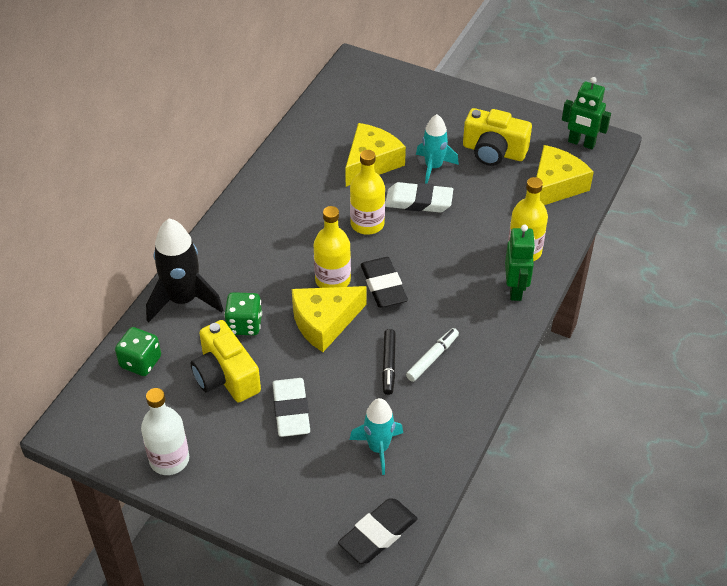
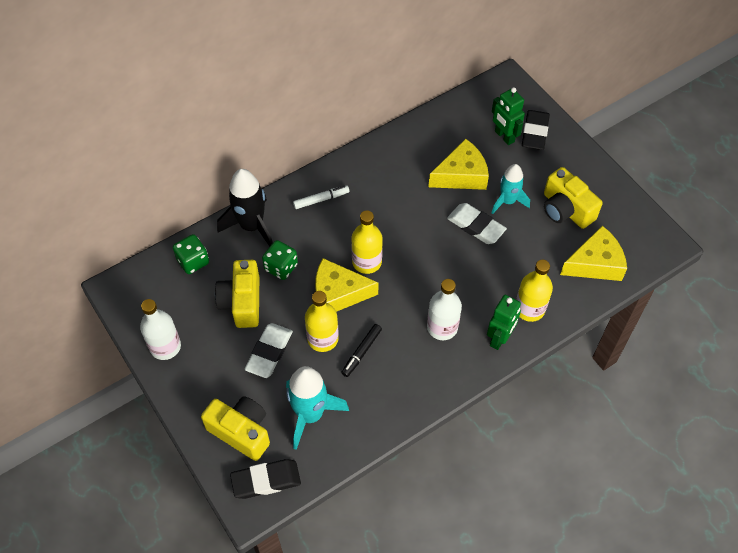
camera: 30 degrees right, 10 degrees up
(316, 501) = (241, 431): none -> yellow camera
(367, 224) = (423, 227): yellow bottle -> yellow bottle (323, 339)
(378, 448) = (310, 415): turquoise rocket -> turquoise rocket, size x1.52
(383, 286) = (401, 285): black eraser -> black eraser (534, 133)
(432, 358) = (397, 363): white marker -> white marker (321, 199)
(453, 305) = (442, 327): none -> white bottle
(581, 143) = (645, 235): green robot -> green robot (504, 136)

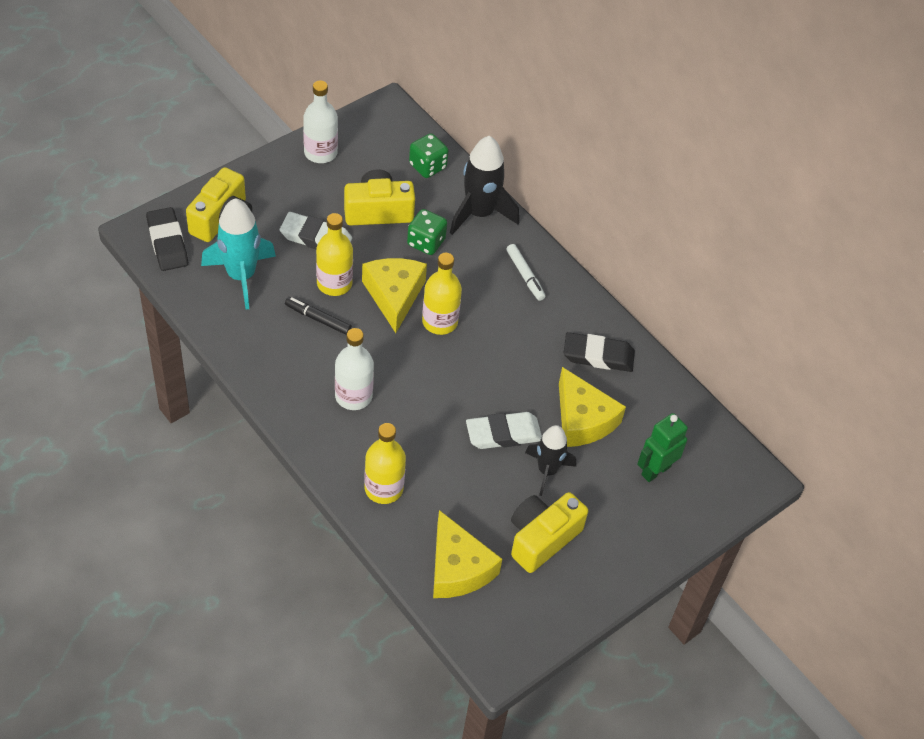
camera: 80 degrees right, 5 degrees down
(476, 226) = (503, 434): white eraser -> white eraser turned 45 degrees clockwise
(499, 338) = (340, 455): green robot -> none
(507, 201) = (547, 470): turquoise rocket -> black rocket
(534, 133) = (669, 507): black eraser -> black eraser (598, 355)

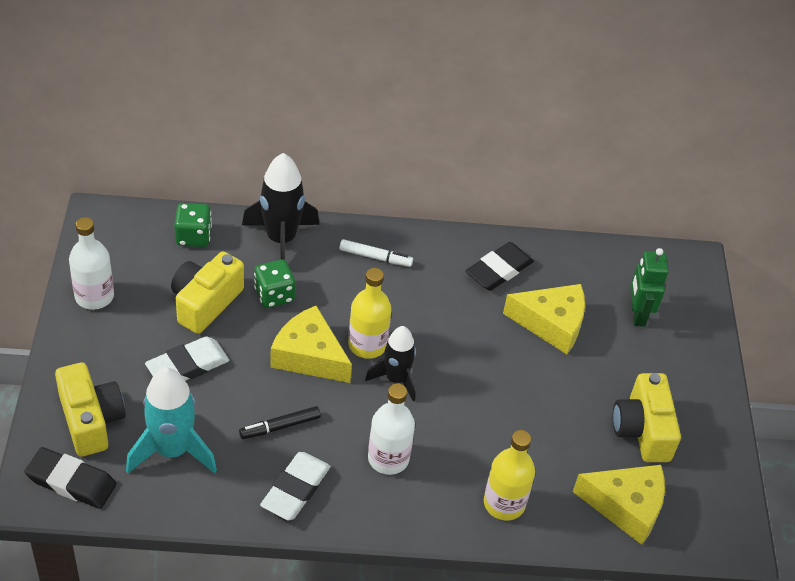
camera: 50 degrees left, 5 degrees down
(334, 283) = (252, 388): yellow bottle -> none
(503, 434) = (520, 383): white eraser -> white eraser (295, 489)
(547, 470) = (580, 381): black rocket -> black rocket (395, 379)

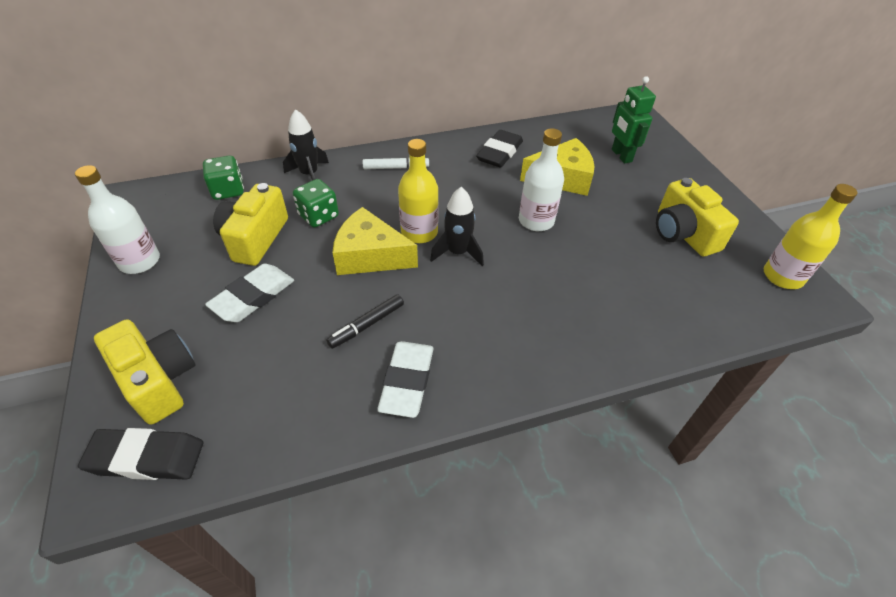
camera: 15 degrees left, 0 degrees up
(172, 450) = (260, 384): turquoise rocket -> none
(281, 239) = (309, 174): black rocket -> black rocket, size x0.66
(388, 458) = (485, 322): white bottle -> white bottle (536, 221)
(504, 503) = (612, 329): yellow bottle -> yellow bottle (782, 276)
(626, 507) = (714, 298): yellow cheese -> none

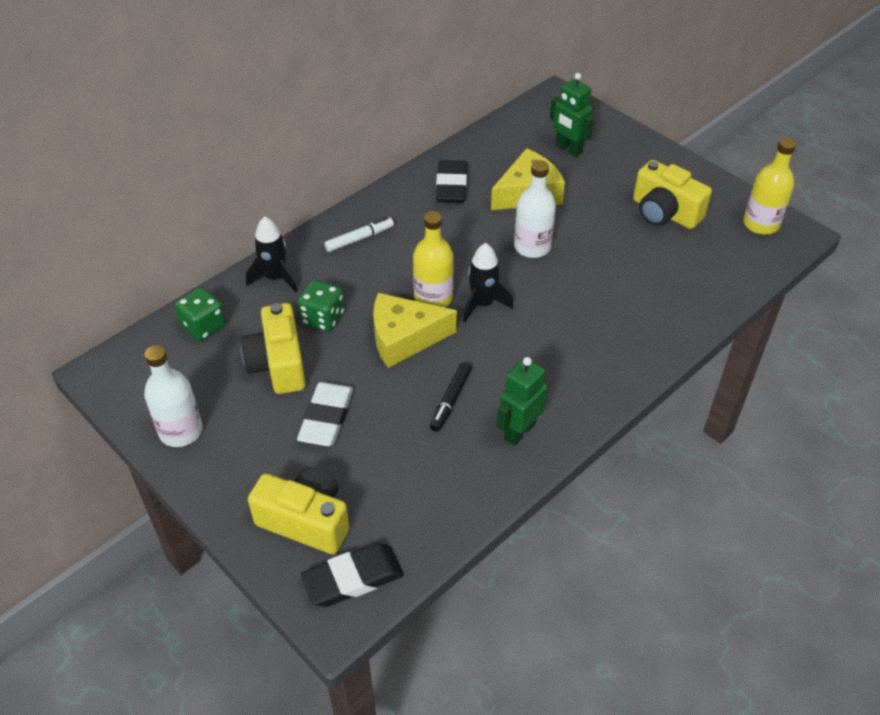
camera: 25 degrees left, 0 degrees up
(407, 381) = (519, 431): white eraser -> green robot

